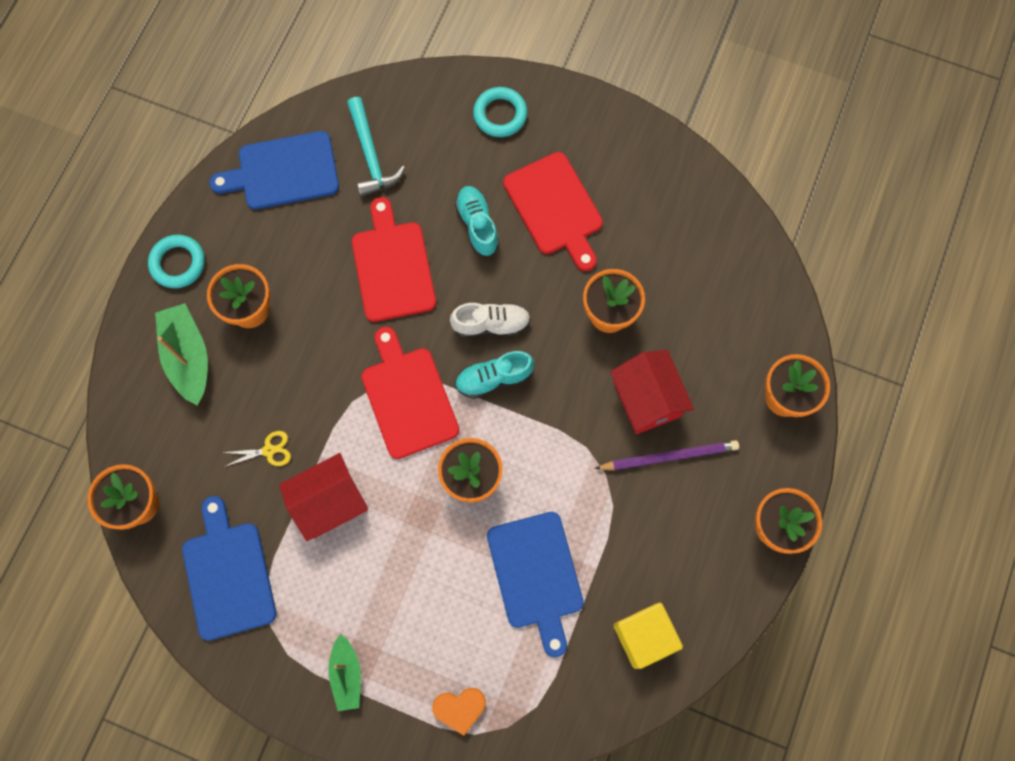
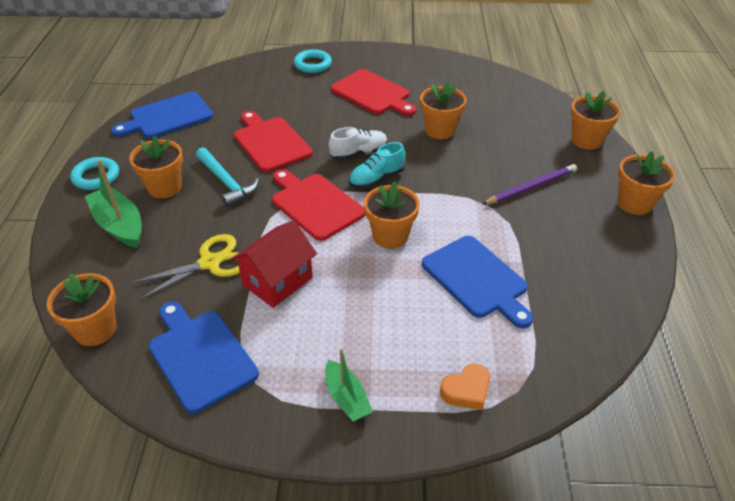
camera: 20 degrees left, 30 degrees down
(269, 450) = (210, 263): yellow scissors -> yellow scissors, size x1.85
(371, 155) = (231, 97): turquoise hammer -> turquoise hammer (226, 182)
(477, 225) = (323, 111): turquoise shoe -> none
(644, 636) = (588, 292): yellow cube -> none
(646, 399) = (494, 163): red house -> none

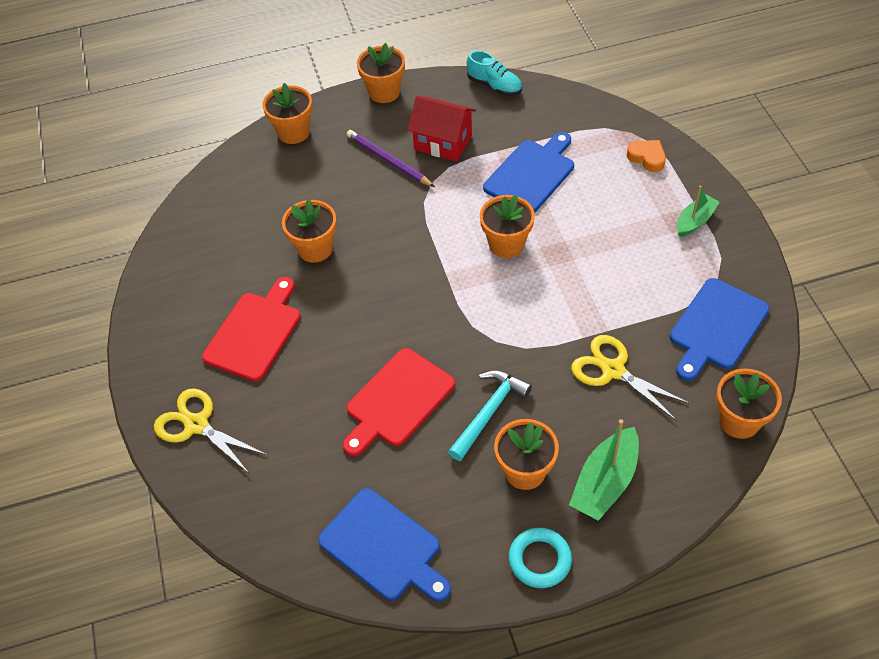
camera: 105 degrees left, 10 degrees up
(277, 281) = (607, 307): red house -> red house (443, 142)
(312, 64) = (196, 425): turquoise ring -> yellow scissors
(315, 204) = (489, 317): red cutting board -> none
(359, 153) = (386, 308): white shoe -> none
(376, 179) = (425, 279): turquoise shoe -> turquoise shoe (494, 86)

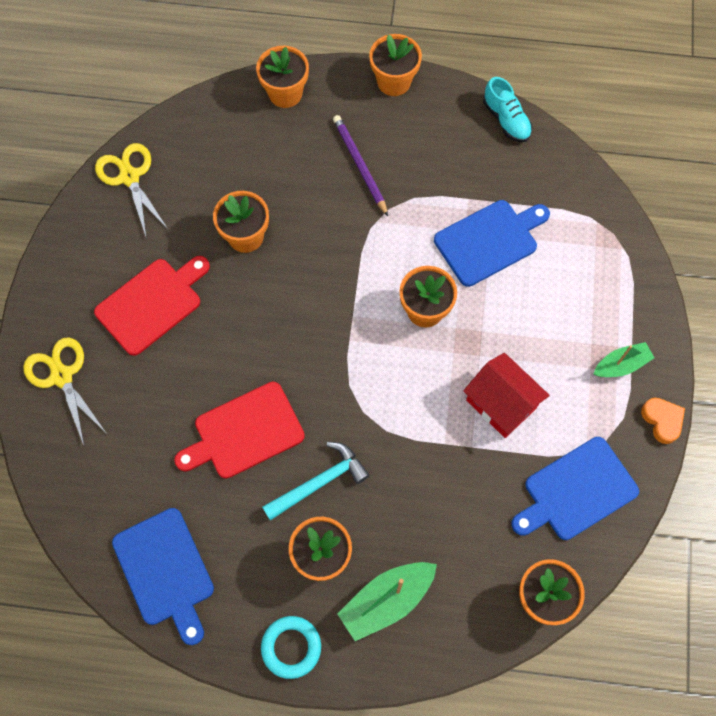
camera: 20 degrees right, 15 degrees up
(443, 142) = (422, 166): red house -> red house (501, 404)
(613, 370) = (454, 491): yellow scissors -> yellow scissors (129, 177)
(647, 158) = (613, 271): orange heart -> orange heart (662, 420)

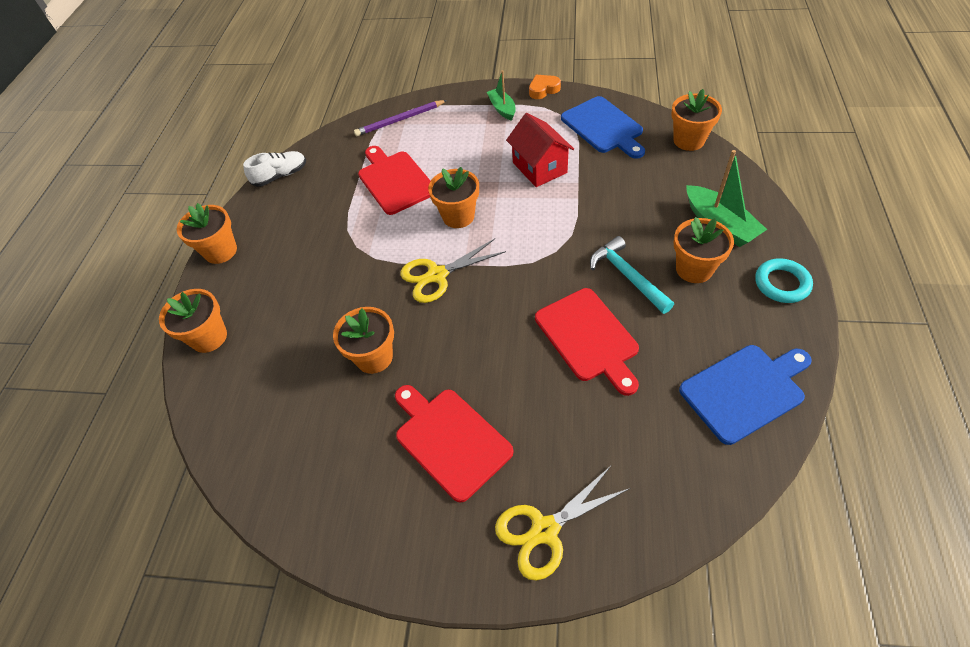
camera: 85 degrees left, 15 degrees down
(129, 177) = (282, 486): yellow scissors -> yellow scissors (437, 275)
(359, 165) = (307, 270): purple pencil -> purple pencil (400, 120)
(489, 241) = (394, 180): blue cutting board -> red cutting board
(501, 404) = (539, 168): red house -> red house turned 75 degrees counterclockwise
(506, 120) = (280, 176): turquoise shoe -> white shoe

